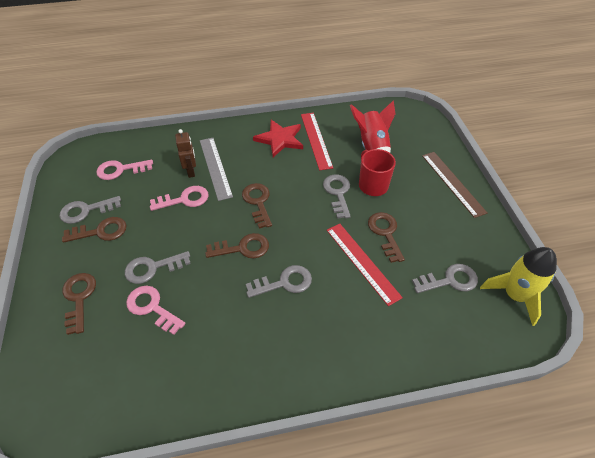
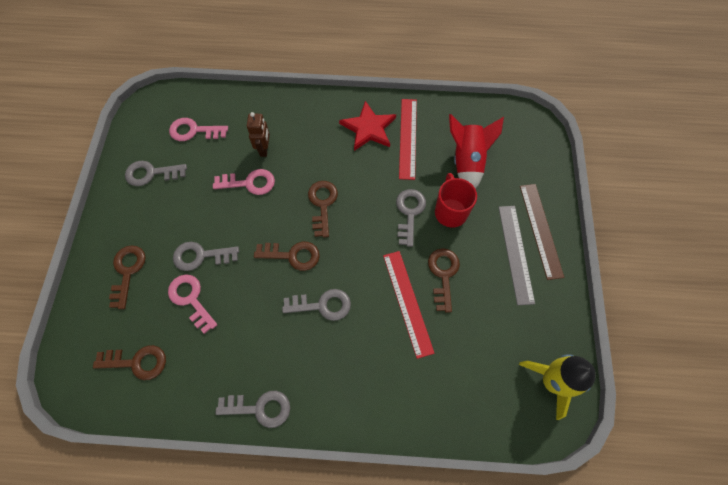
camera: 15 degrees right, 15 degrees up
(101, 231) = (161, 201): brown key -> brown key (137, 362)
(215, 167) = (290, 150): grey ruler -> grey ruler (516, 253)
(450, 280) = (491, 346): grey key -> grey key (260, 408)

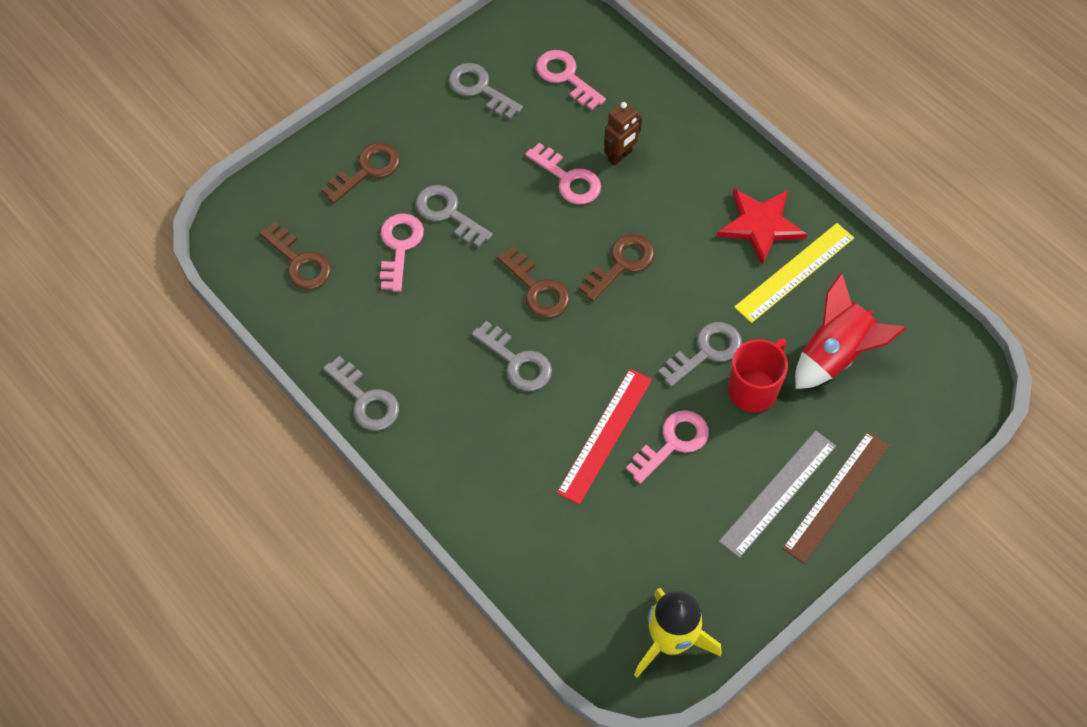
camera: 45 degrees right, 5 degrees down
(408, 138) = (795, 272): red ruler -> yellow ruler
(443, 274) = (673, 442): brown key -> pink key

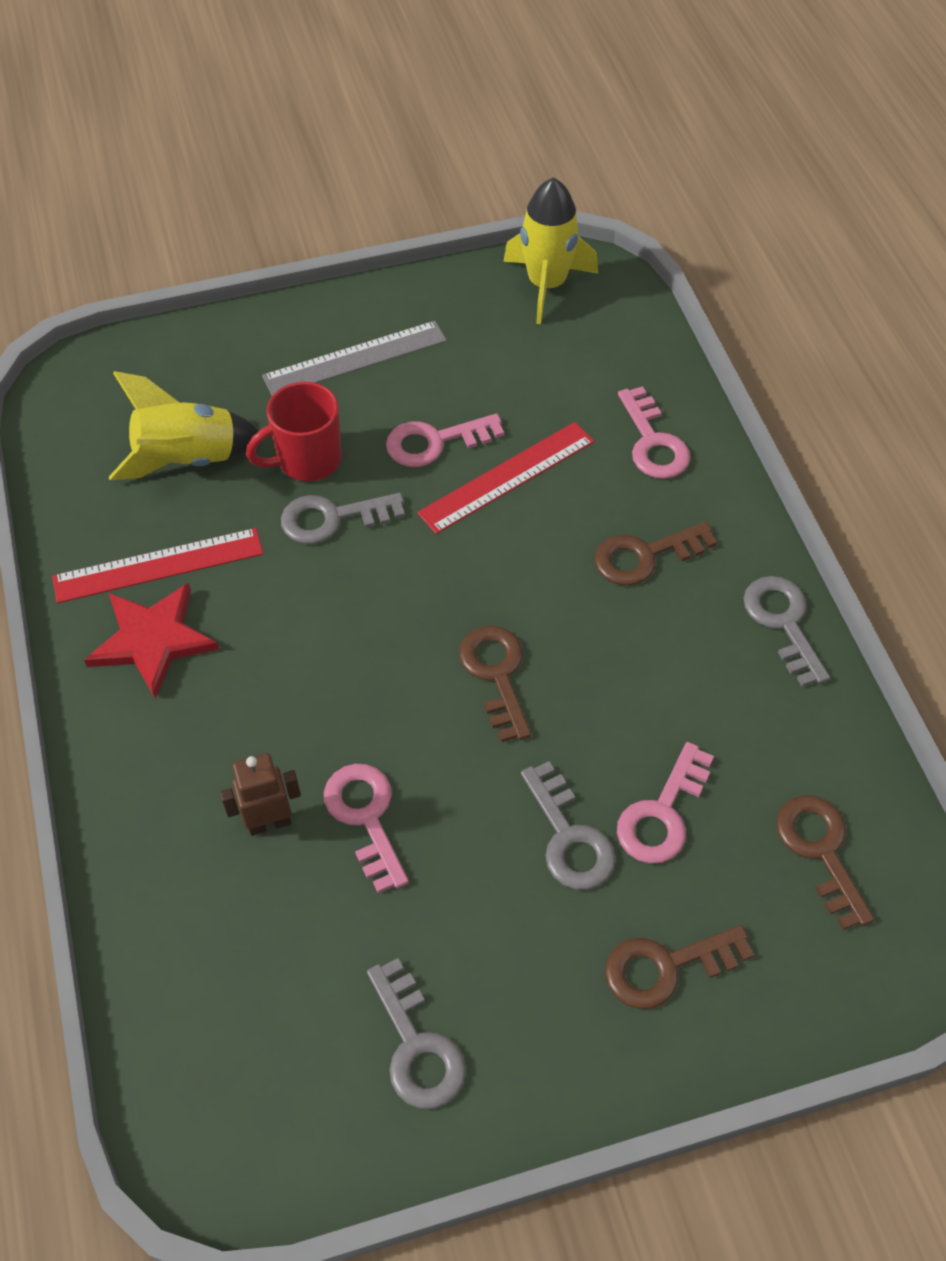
camera: 155 degrees left, 5 degrees down
(517, 362) = (569, 594): grey key -> none
(565, 77) = (265, 1005): pink key -> pink key (653, 442)
(621, 264) = (366, 663): brown key -> brown key (644, 556)
(795, 272) = (158, 565): yellow ruler -> red ruler
(835, 355) = (188, 459): red rocket -> yellow rocket
(836, 496) = (298, 335): brown ruler -> none

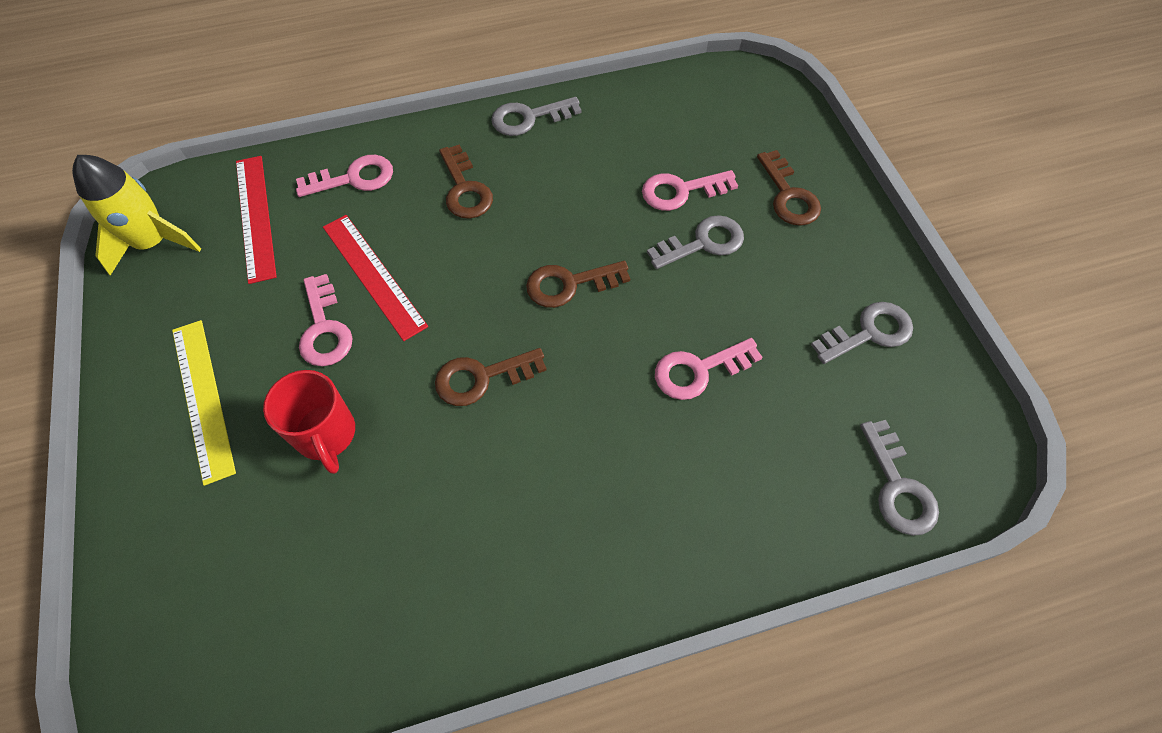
camera: 90 degrees left, 5 degrees up
(152, 640) = (528, 560): red star -> none
(158, 565) = (439, 565): red ruler -> red ruler (255, 217)
(188, 459) = (304, 551): yellow rocket -> none
(269, 822) = (709, 441): brown robot -> none
(332, 518) = (400, 409): grey key -> grey key (898, 487)
(355, 358) = (202, 398): grey ruler -> yellow ruler
(662, 814) = (681, 191): pink key -> pink key turned 135 degrees clockwise
(820, 850) = (699, 116): brown key -> brown key (481, 378)

